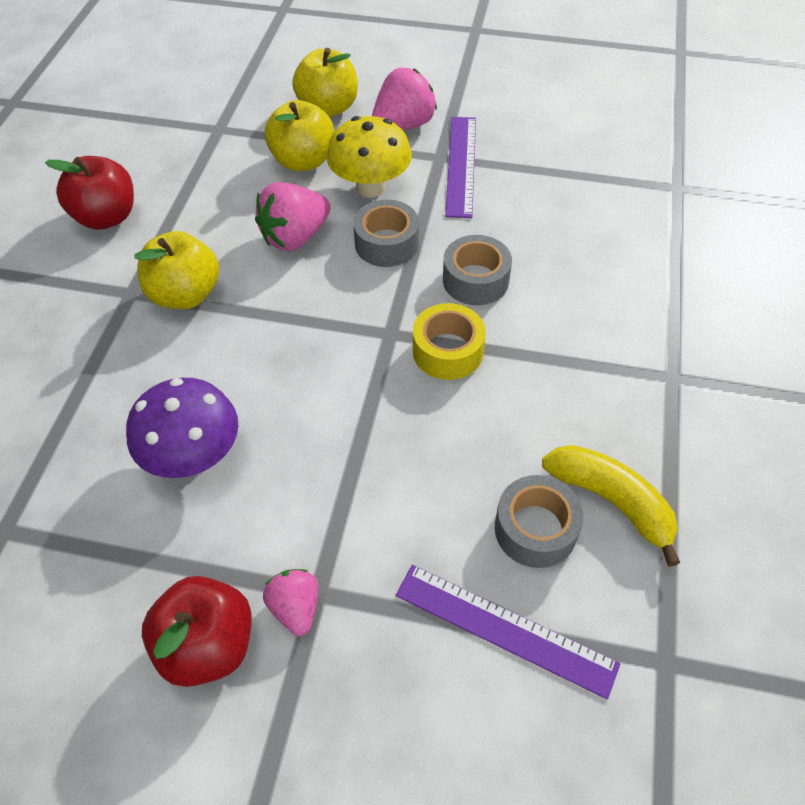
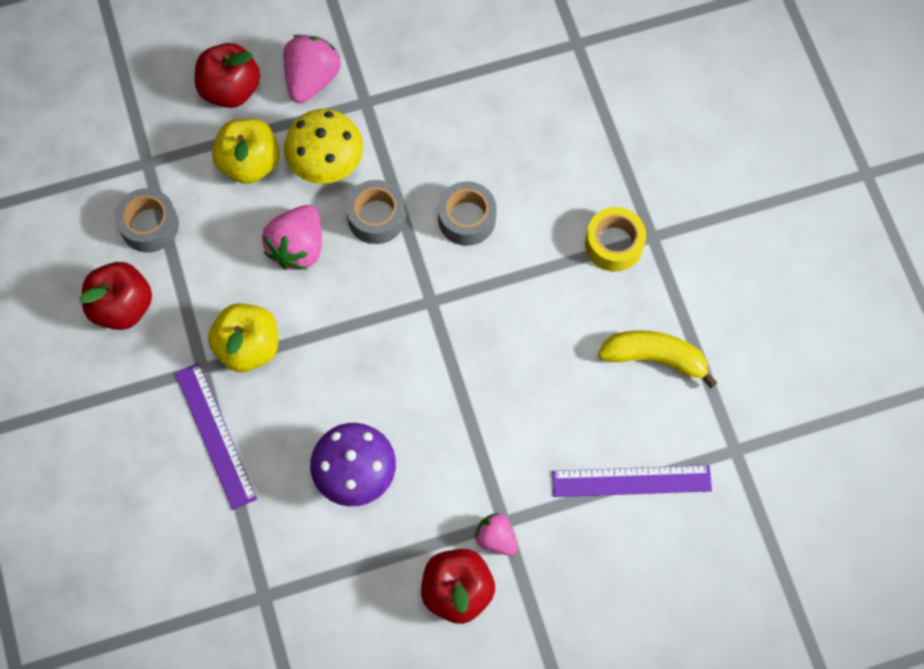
camera: 30 degrees left, 15 degrees up
(328, 108) = (230, 89): yellow apple -> red apple
(448, 351) = (482, 295): yellow tape -> yellow tape (614, 244)
(461, 165) = (388, 103): purple ruler -> purple ruler (215, 435)
(535, 529) = (616, 404): grey tape -> grey tape (149, 225)

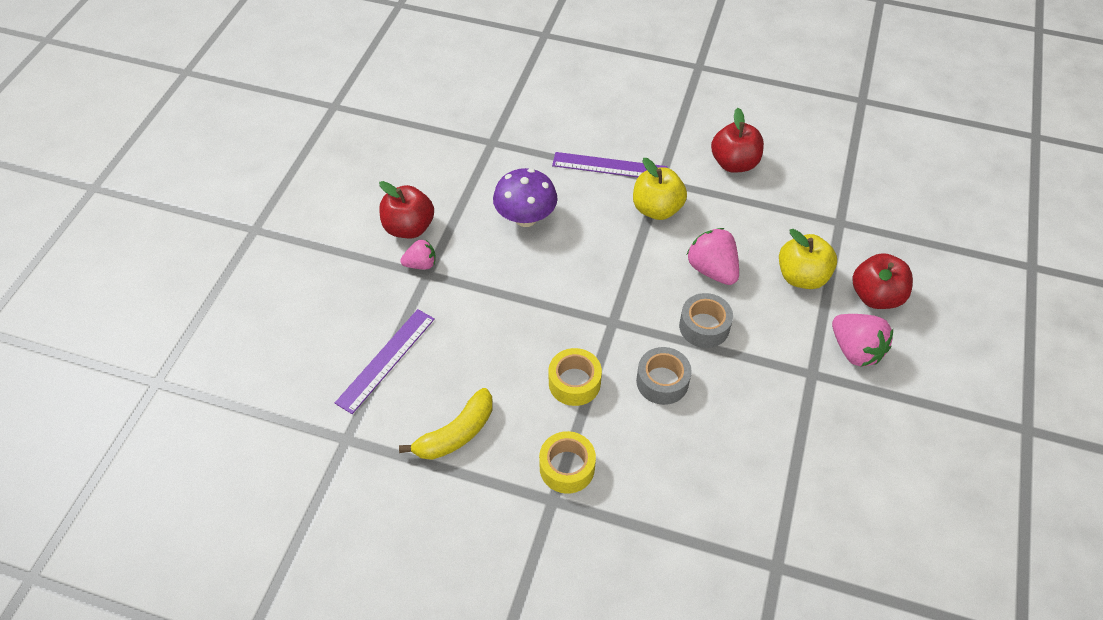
camera: 125 degrees right, 15 degrees down
(149, 225) = (786, 202): grey tape -> none
(326, 164) = (770, 320): yellow mushroom -> none
(525, 292) = (574, 382): none -> yellow tape

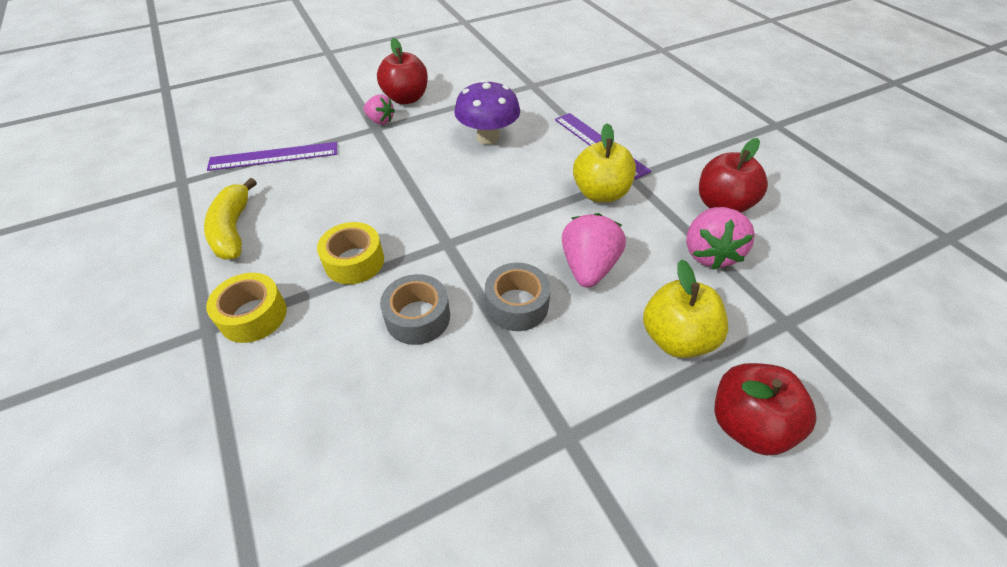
camera: 45 degrees right, 5 degrees down
(456, 434) = (233, 229): yellow banana -> yellow banana turned 75 degrees clockwise
(855, 350) = (650, 457): pink strawberry -> pink strawberry (709, 253)

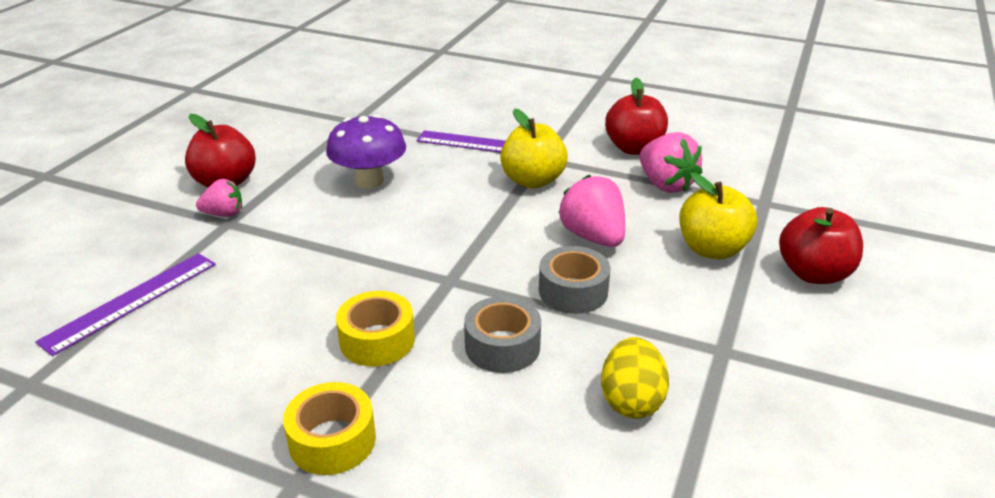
camera: 40 degrees left, 15 degrees down
(233, 229) = (185, 388): yellow banana -> none
(446, 425) = (631, 400): none -> yellow egg

